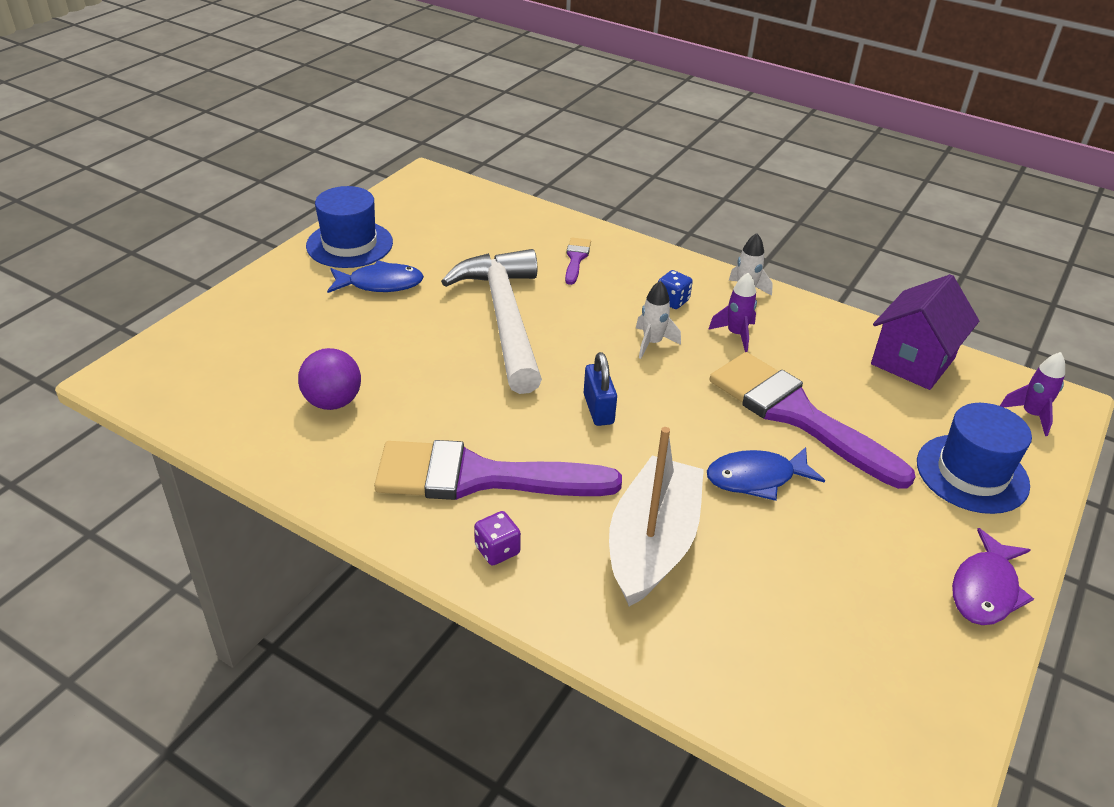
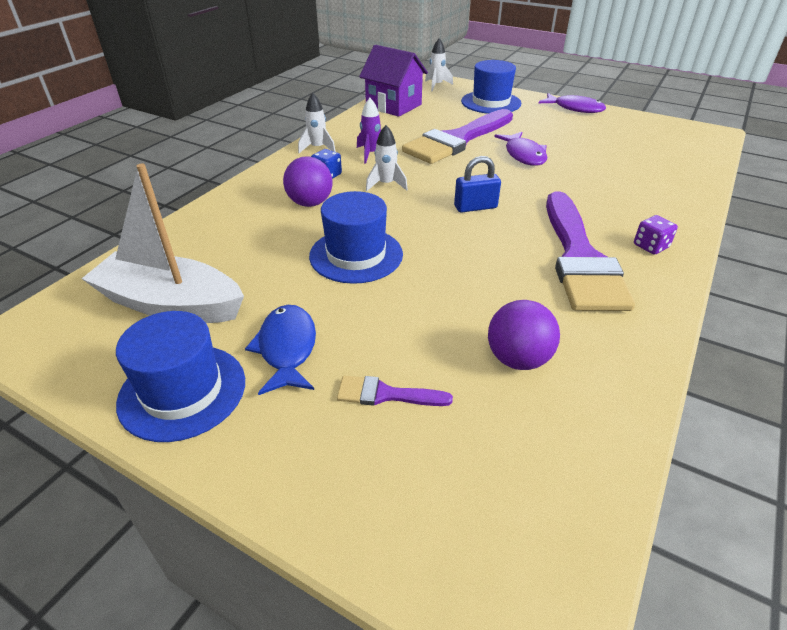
camera: 90 degrees left, 0 degrees up
(505, 318) = (356, 255): white hammer -> blue hat
(576, 259) = (254, 218): purple brush -> purple brush (386, 394)
(606, 290) = (310, 203): none -> purple ball
(652, 543) = (603, 189): white boat -> white boat (171, 304)
(756, 478) = (523, 155): blue fish -> purple fish
(1030, 415) = (436, 85): purple rocket -> white rocket

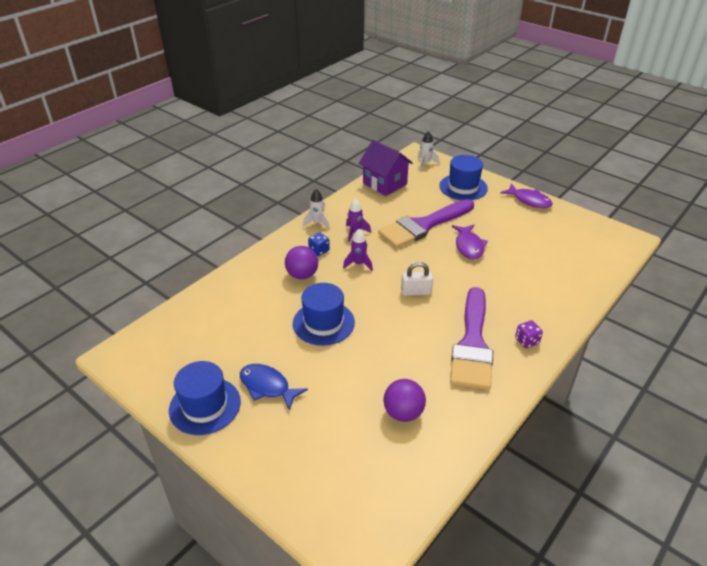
camera: 10 degrees right, 0 degrees up
(171, 304) = (203, 346): white boat -> none
(287, 349) = (267, 386): blue fish -> blue fish turned 60 degrees counterclockwise
(386, 184) = (358, 264): white rocket -> purple rocket
(386, 394) = (318, 424): purple brush -> none
(475, 207) = (416, 292): blue padlock -> white padlock

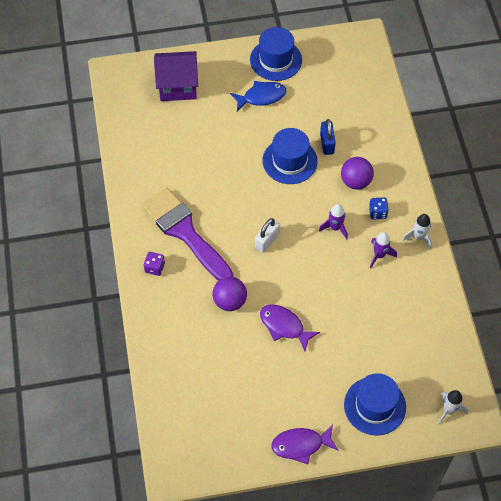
camera: 130 degrees right, 20 degrees up
(280, 310) = (327, 144): none -> blue padlock
(385, 184) = (440, 339): purple house -> purple house (177, 86)
(403, 413) = (173, 150): purple ball -> purple ball (230, 301)
(423, 225) = (344, 316): purple brush -> none

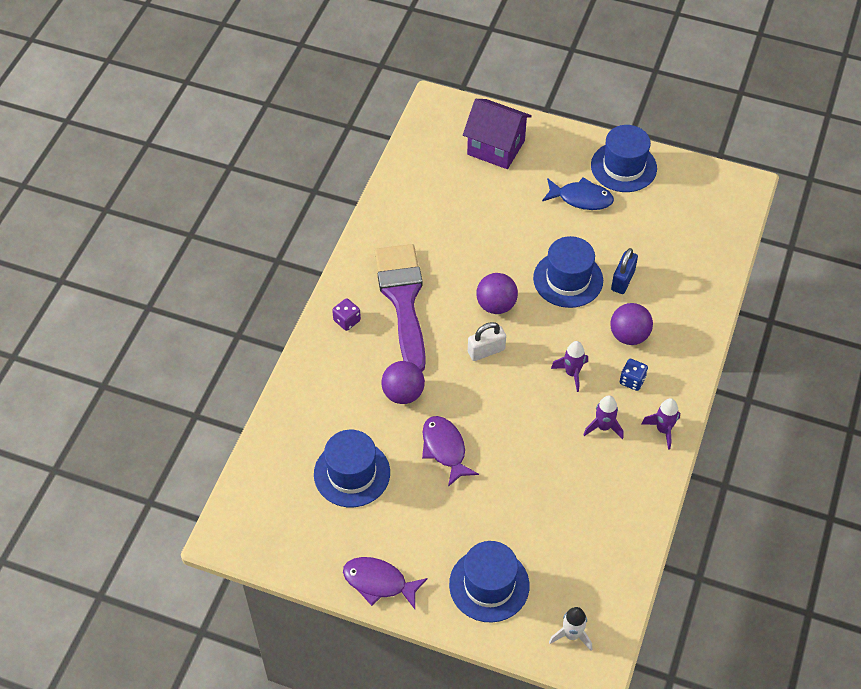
camera: 30 degrees right, 5 degrees down
(231, 378) = (352, 473): none -> blue hat
(252, 204) = (496, 305): none -> purple ball
(419, 237) = (663, 430): white rocket -> purple rocket

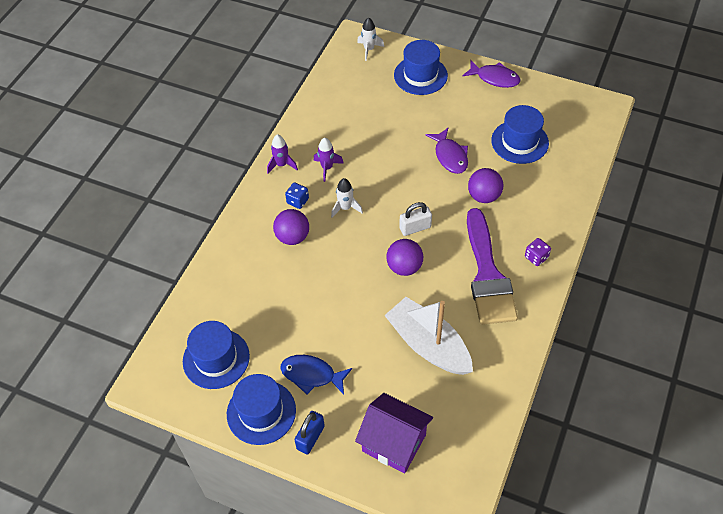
camera: 175 degrees left, 0 degrees up
(467, 228) = (428, 345): none -> white boat
(568, 279) = (337, 289): blue hat -> blue hat (216, 358)
(572, 373) = (345, 208): purple rocket -> white rocket
(623, 280) = (288, 287): blue padlock -> blue padlock (310, 437)

